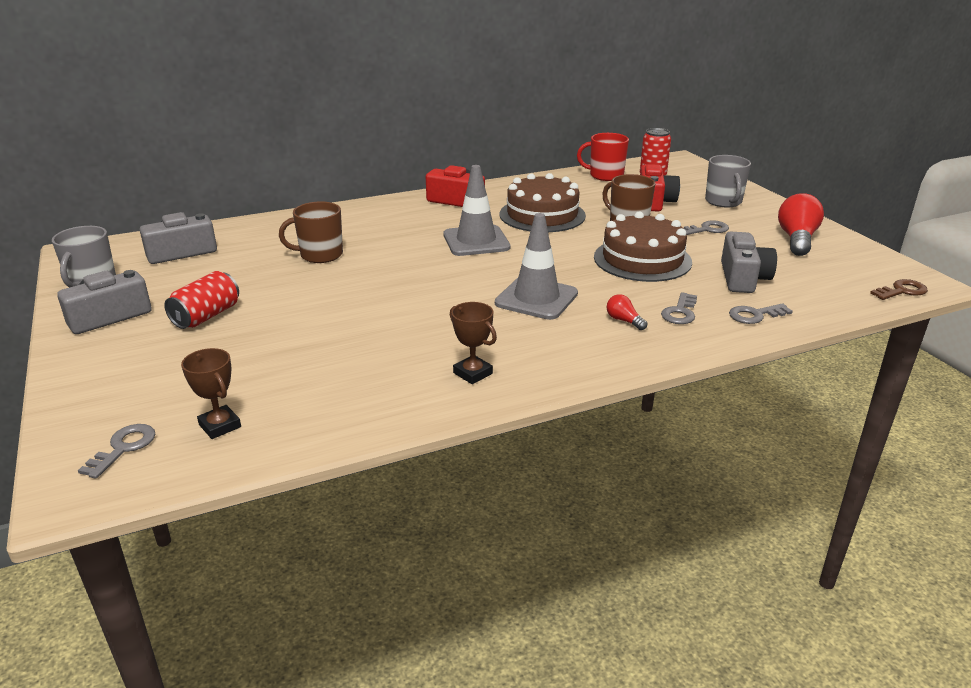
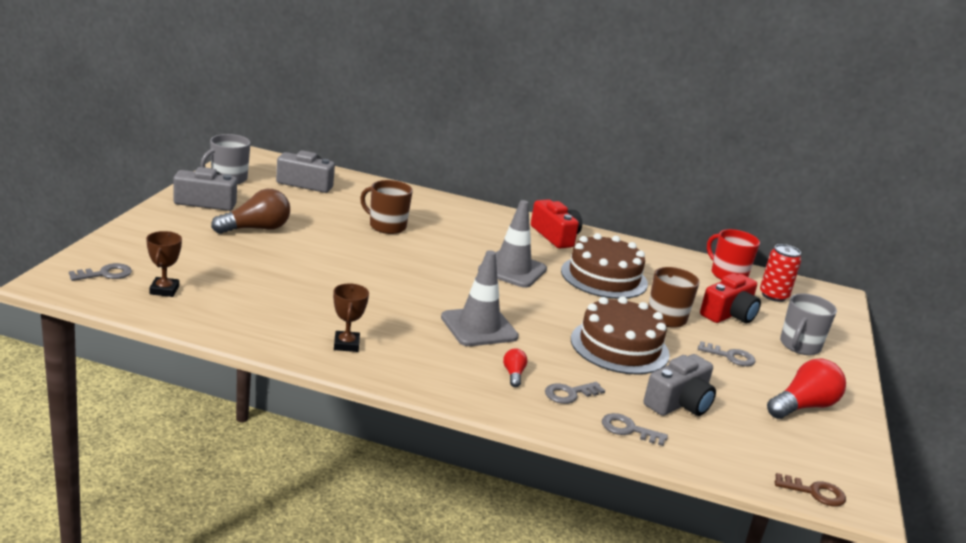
camera: 35 degrees right, 5 degrees down
(206, 316) = (256, 229): red can -> brown light bulb

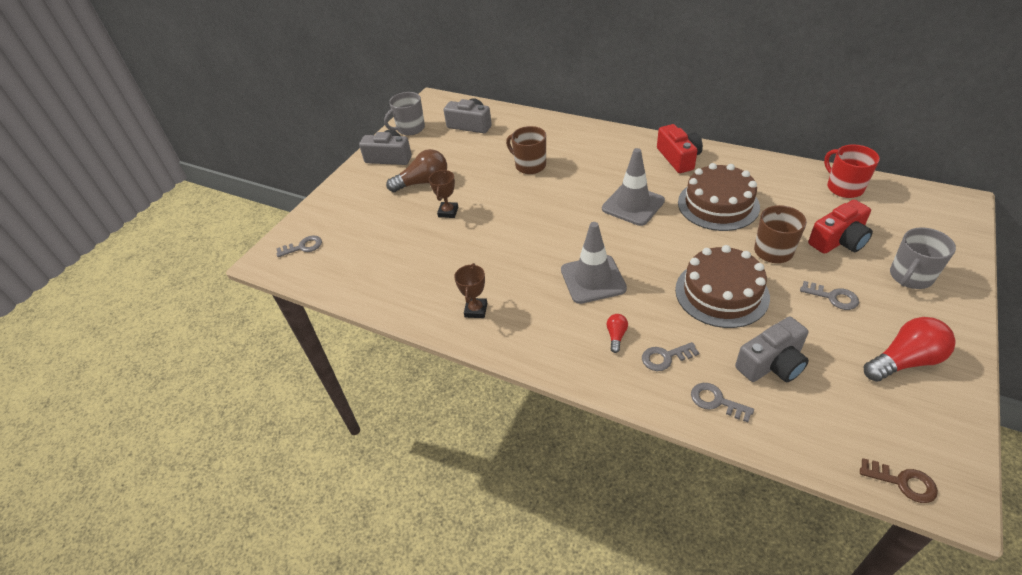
camera: 20 degrees right, 20 degrees up
(164, 290) = (343, 260): brown trophy -> brown trophy (448, 212)
(773, 296) = (890, 210): red can -> none

